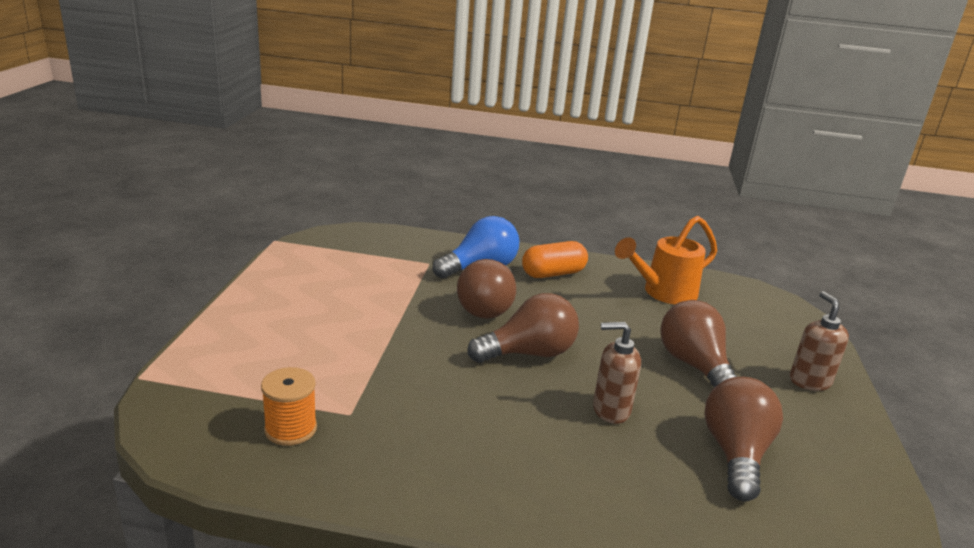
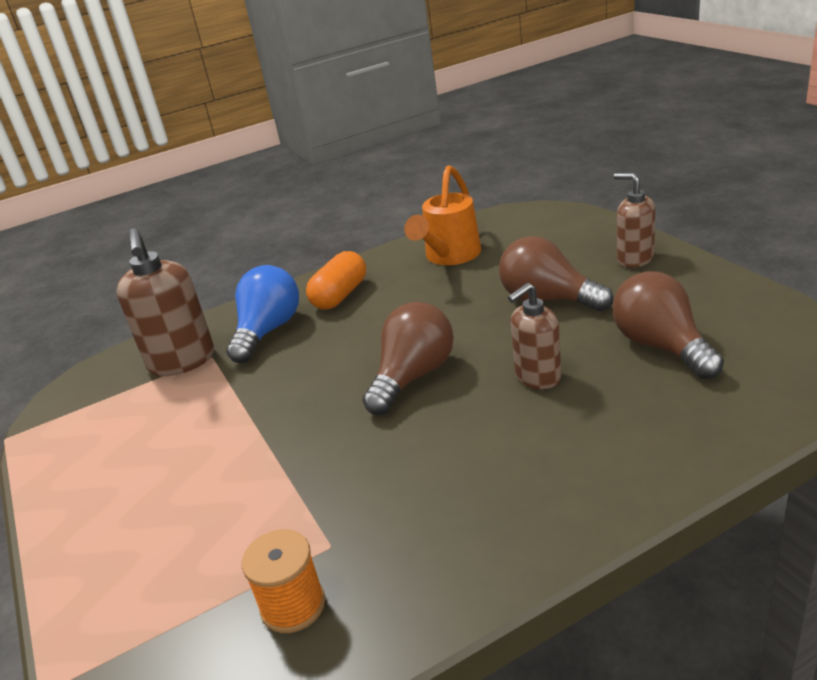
camera: 30 degrees left, 5 degrees up
(409, 255) = (182, 361): none -> brown soap dispenser
(488, 307) = (323, 361): brown light bulb -> none

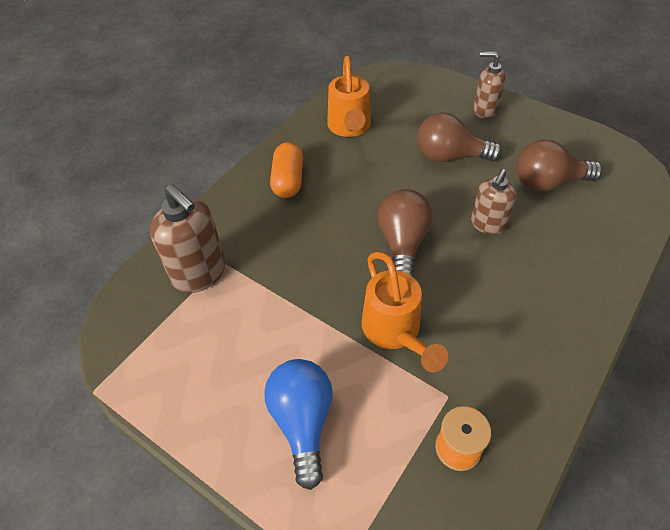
camera: 30 degrees left, 20 degrees up
(268, 331) = (253, 227): blue light bulb -> blue light bulb (302, 422)
(327, 462) = (395, 332): none -> orange watering can
(661, 346) = (548, 182): brown light bulb -> brown light bulb turned 45 degrees counterclockwise

